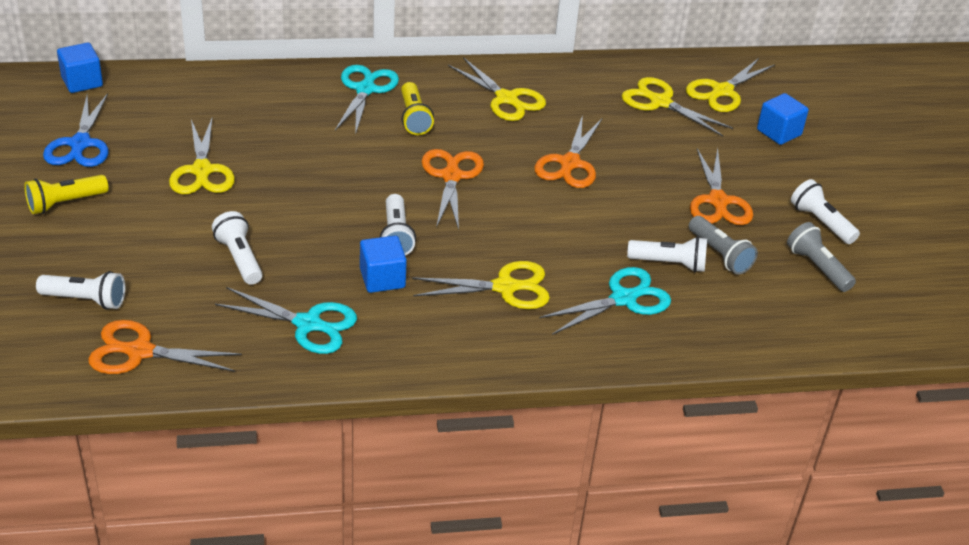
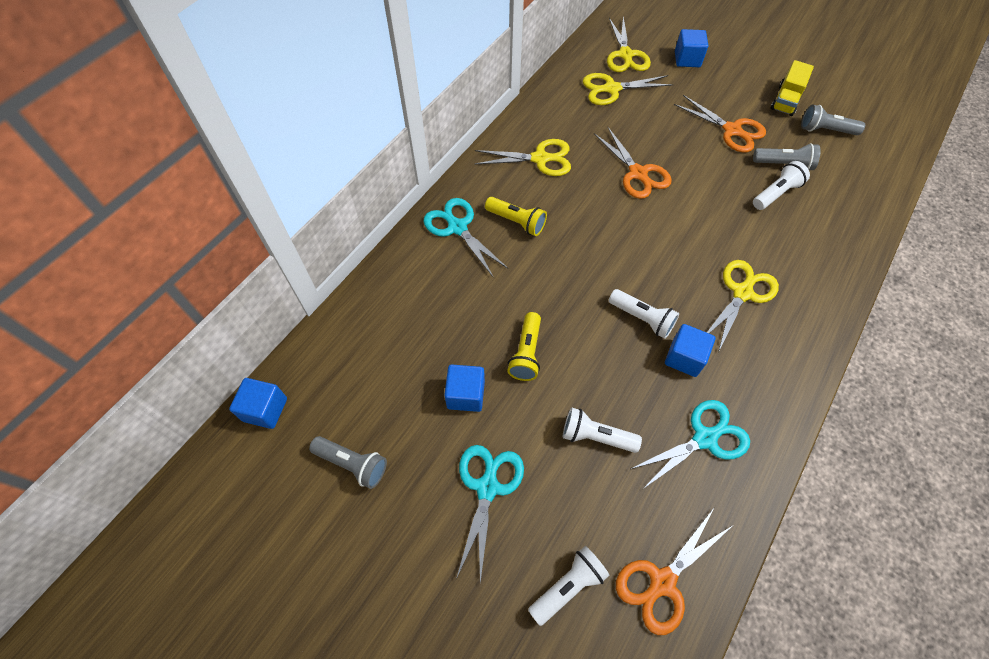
camera: 45 degrees left, 20 degrees up
(65, 203) = (424, 525): yellow flashlight -> yellow flashlight (526, 353)
(80, 144) = (352, 464): blue scissors -> grey flashlight
(202, 171) = (465, 395): yellow scissors -> blue cube
(451, 176) = (601, 244): orange scissors -> none
(623, 299) = (795, 239): turquoise scissors -> turquoise scissors (487, 487)
(821, 222) = (785, 100): white flashlight -> yellow truck

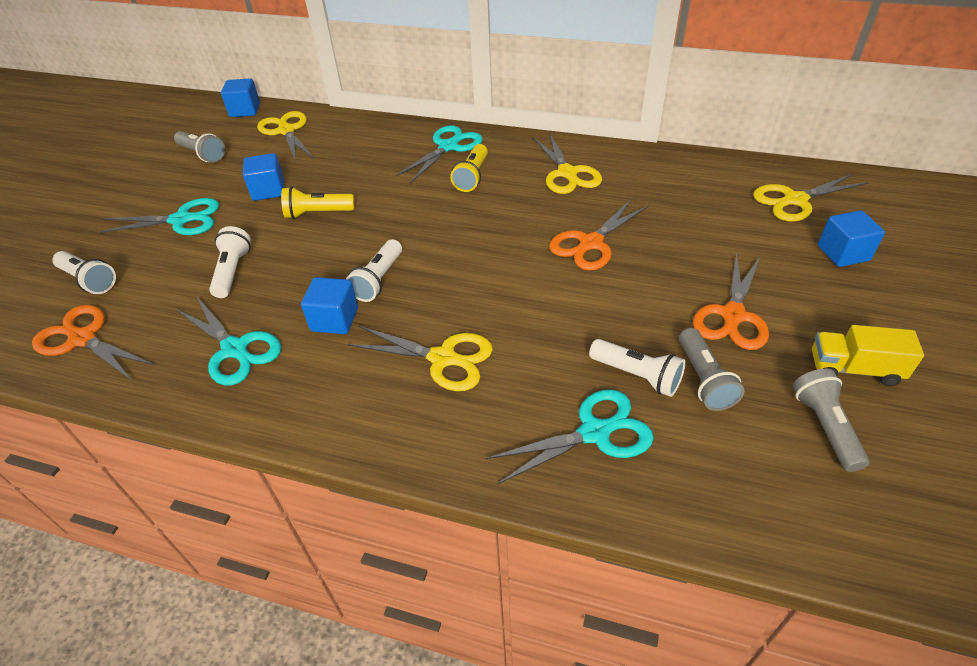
camera: 75 degrees right, 15 degrees down
(352, 464) = (202, 154): grey flashlight -> grey flashlight turned 60 degrees counterclockwise
(612, 89) = (720, 200): yellow scissors -> yellow scissors (286, 131)
(819, 229) = (594, 433): none -> turquoise scissors

